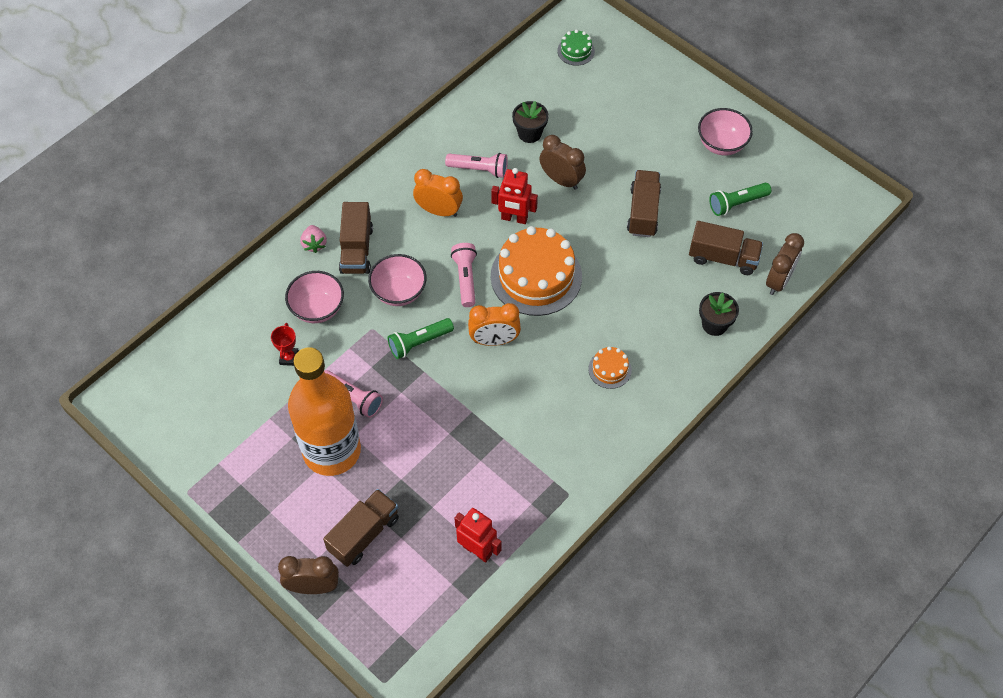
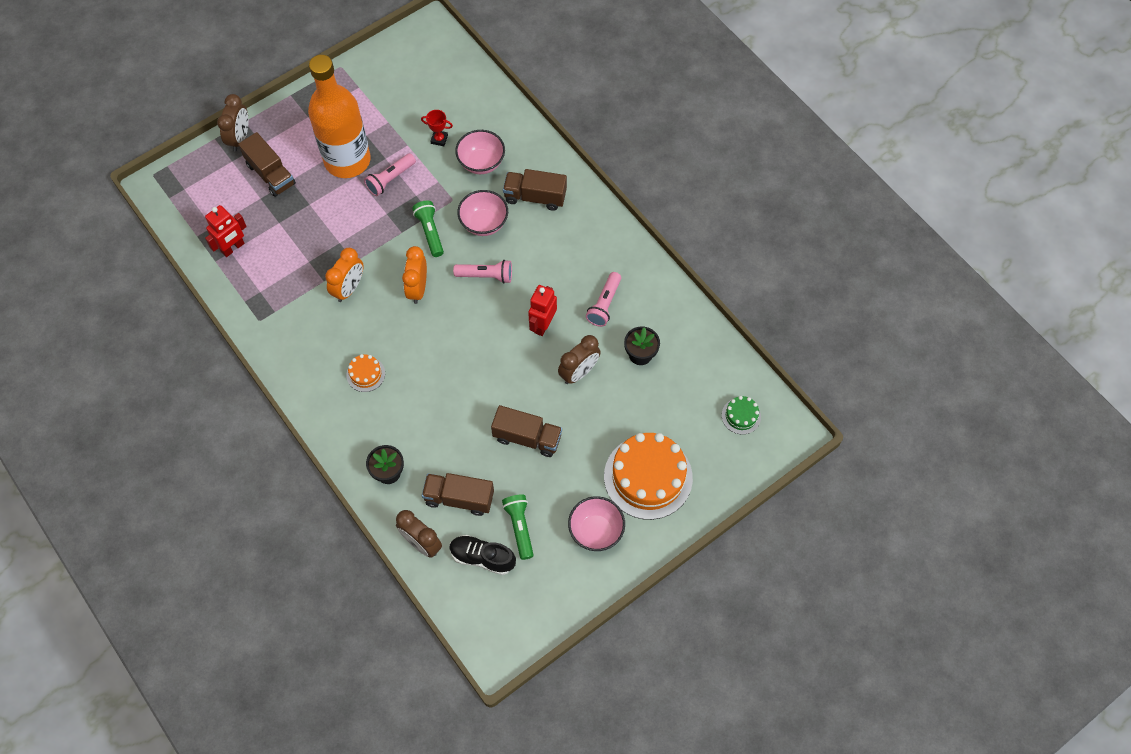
camera: 100 degrees right, 5 degrees up
(314, 244) = (547, 166): pink strawberry -> none
(439, 211) = (563, 265): orange clock -> orange clock (349, 288)
(536, 276) = (475, 332): orange cake -> orange cake (648, 477)
(723, 258) = (459, 498): brown truck -> brown truck turned 75 degrees clockwise
(776, 228) = (482, 557): none -> black shoe

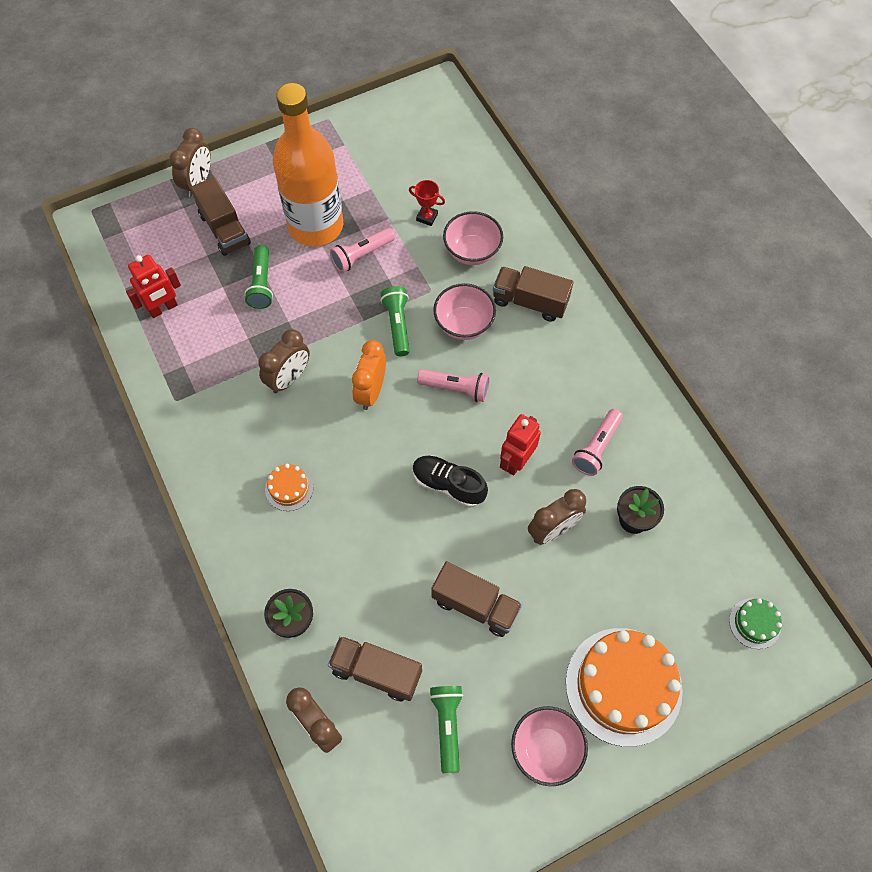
camera: 10 degrees right, 0 degrees up
(311, 215) = (261, 284): none -> green flashlight
(349, 288) = (289, 378): orange clock -> brown clock
(482, 557) = (393, 759): black shoe -> black shoe (448, 485)

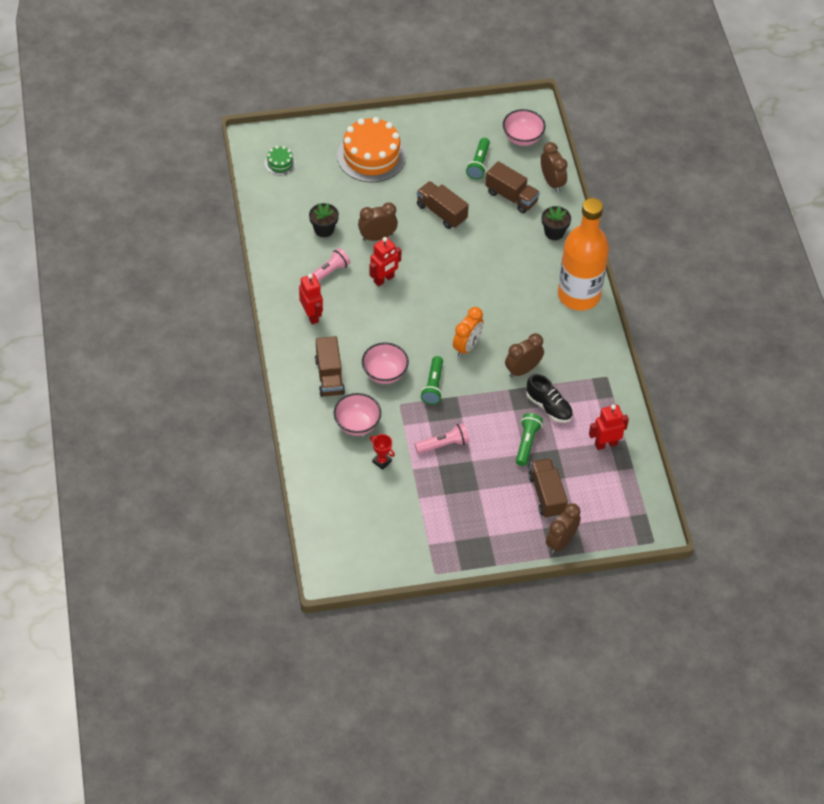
camera: 165 degrees left, 10 degrees down
(289, 488) = (539, 302): orange cake -> none
(316, 226) = (473, 478): orange bottle -> orange bottle (579, 295)
(448, 485) = (434, 277): black shoe -> black shoe (549, 407)
(456, 388) = (407, 333): pink flashlight -> none
(530, 302) = (329, 376): brown truck -> brown truck turned 45 degrees clockwise
(545, 749) = (428, 141): pink bowl -> pink bowl (522, 138)
(589, 378) = (311, 315): none -> red robot

